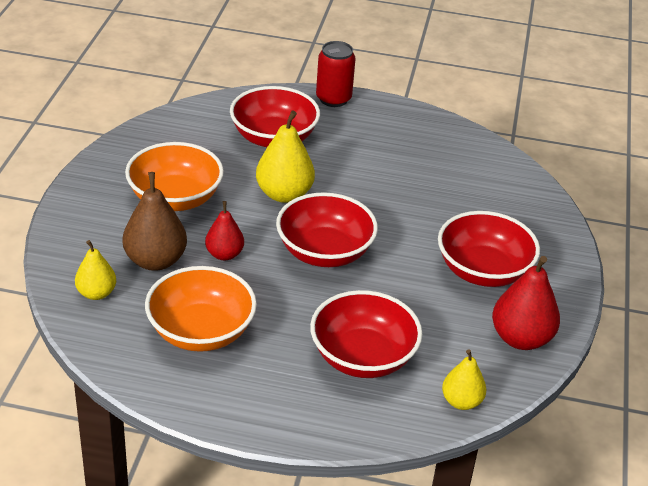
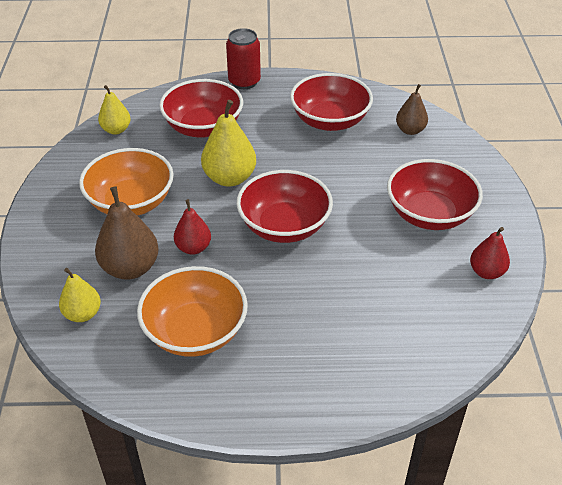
camera: 10 degrees left, 5 degrees up
(363, 357) = (354, 323): red bowl -> red bowl (330, 121)
(461, 401) = (458, 347): yellow pear -> yellow pear (116, 130)
(496, 182) = (410, 130): none -> brown pear
(521, 338) = (486, 272): red pear -> red pear, size x0.62

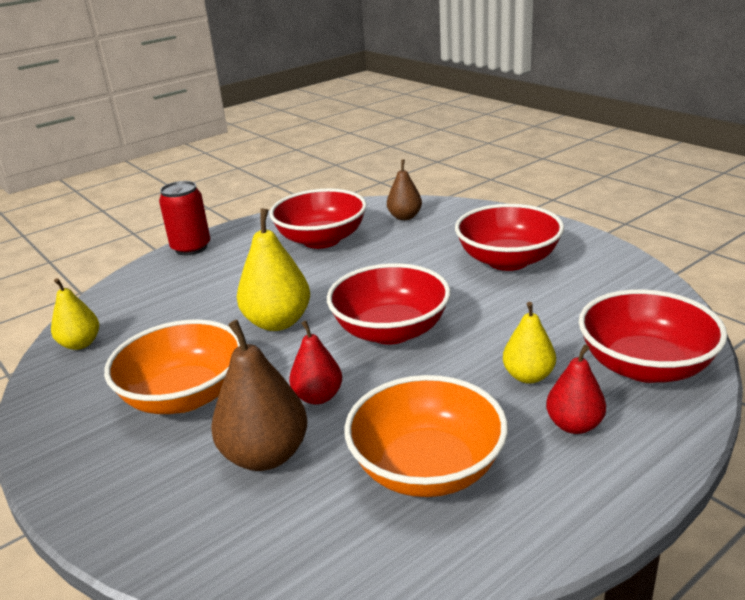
camera: 35 degrees left, 15 degrees down
(83, 314) = (262, 537): yellow pear -> yellow pear (528, 376)
(203, 127) = (191, 297): red bowl -> red bowl (645, 366)
(486, 272) = (613, 274): red pear -> red pear (574, 425)

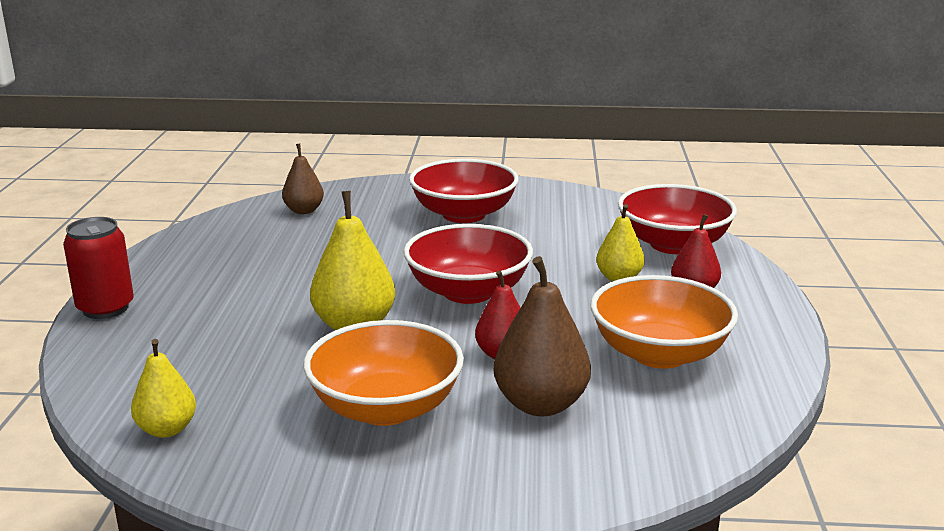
camera: 50 degrees left, 5 degrees down
(321, 240) = (255, 253): red bowl -> none

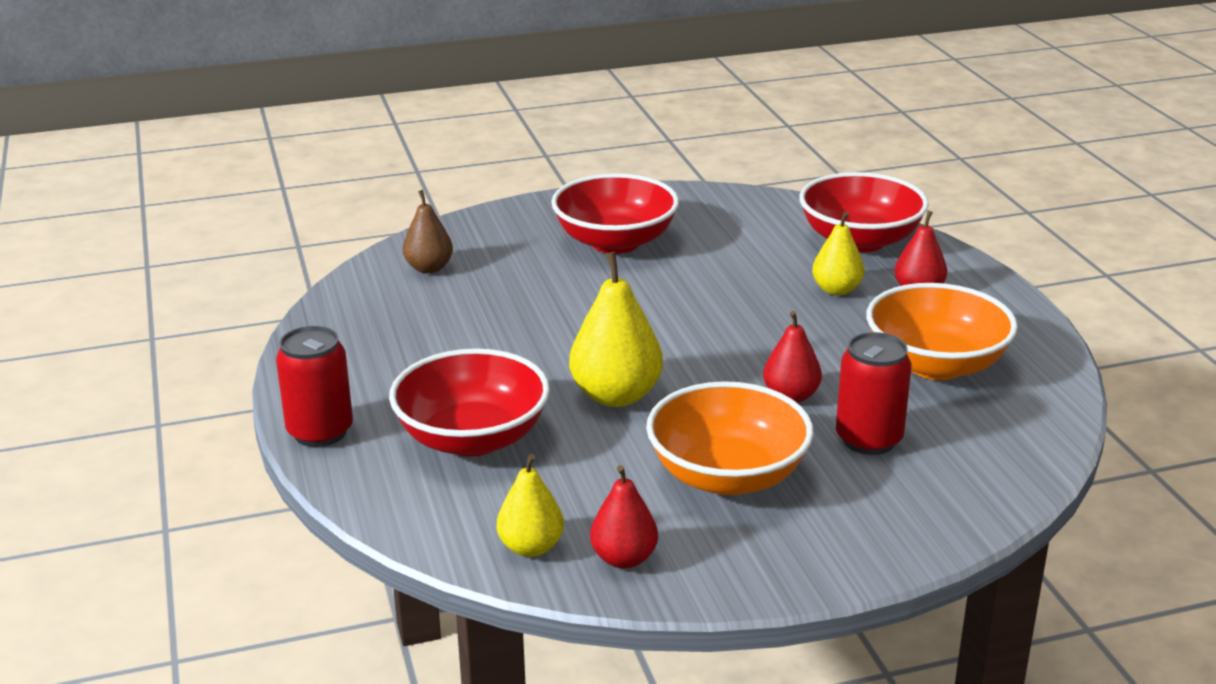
camera: 20 degrees left, 5 degrees up
(231, 457) = (624, 558): none -> red pear
(468, 292) = (699, 334): red bowl -> red bowl (472, 438)
(540, 404) = (868, 439): brown pear -> red can

